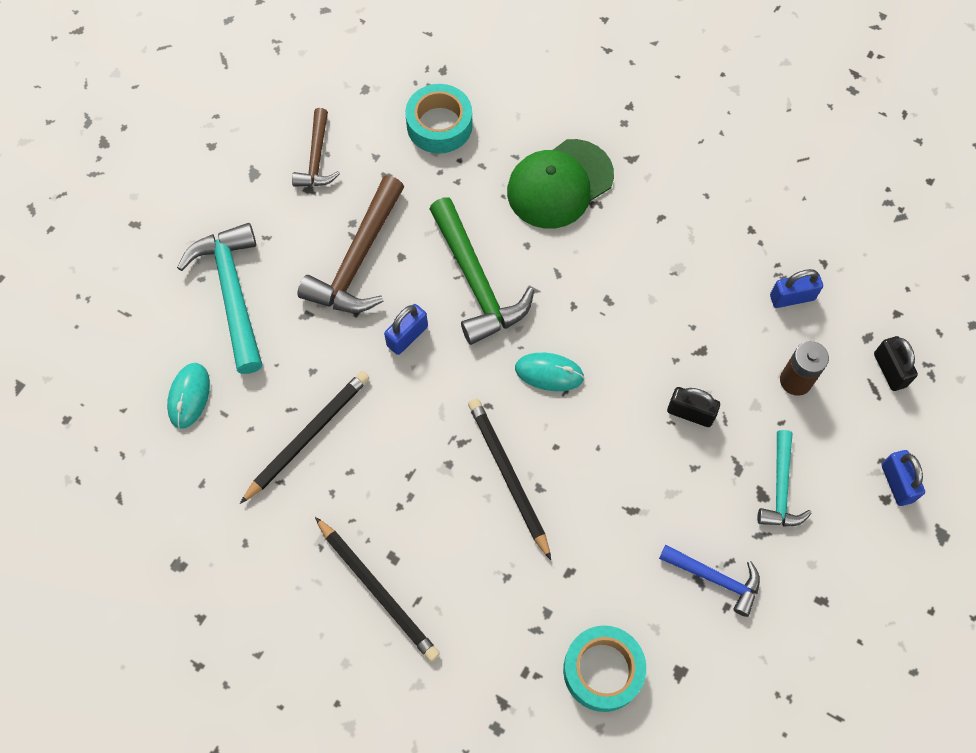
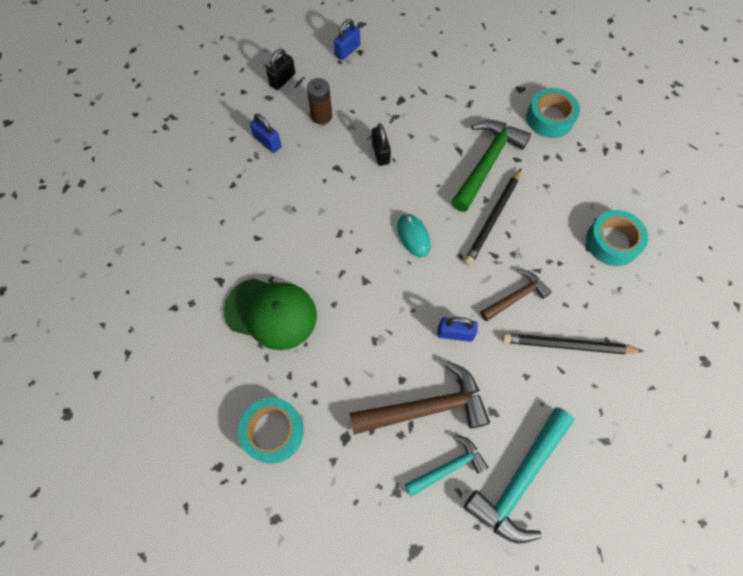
camera: 125 degrees left, 0 degrees up
(189, 396) = (611, 446): turquoise mouse -> none
(317, 158) = (365, 507): brown hammer -> brown hammer (516, 296)
(377, 590) = (612, 242): black pencil -> turquoise tape
(476, 282) = (384, 317): green hammer -> green hammer (487, 163)
(715, 578) = (462, 97): blue hammer -> none
(780, 488) = (391, 94): turquoise hammer -> turquoise hammer (448, 467)

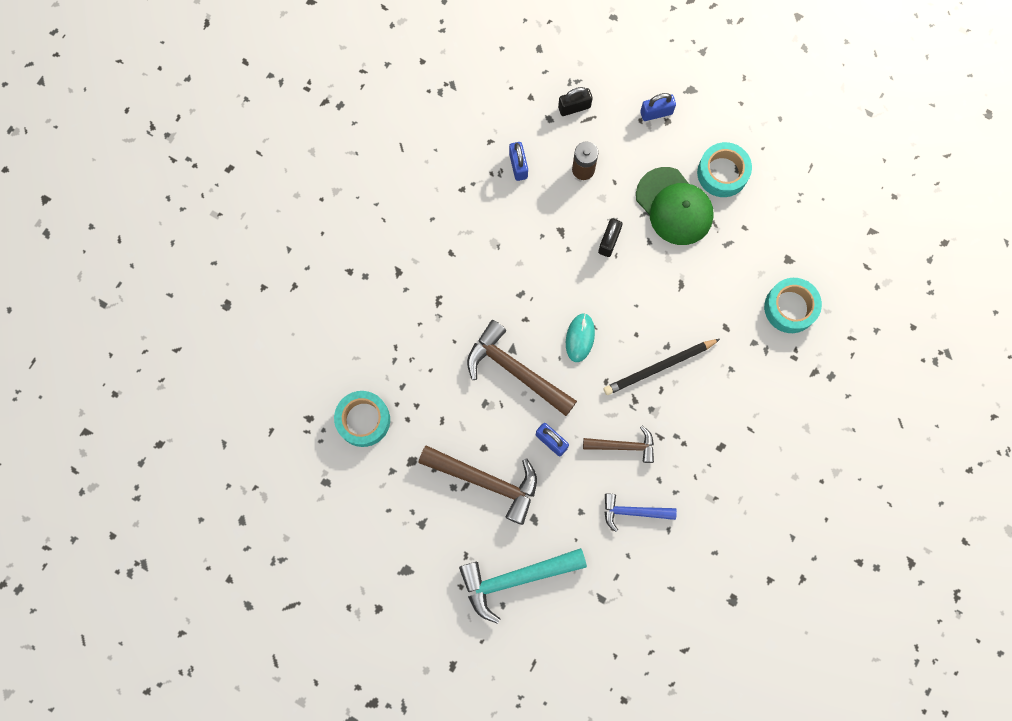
camera: 35 degrees right, 10 degrees up
(271, 313) = (420, 327): green cap -> green cap (674, 206)
(380, 296) = (515, 370): none -> brown hammer
(448, 467) = (471, 534): turquoise hammer -> none
(487, 163) = (696, 313): green hammer -> none
(568, 345) = (633, 512): black pencil -> blue hammer
(612, 242) = (744, 457): turquoise tape -> turquoise tape (722, 173)

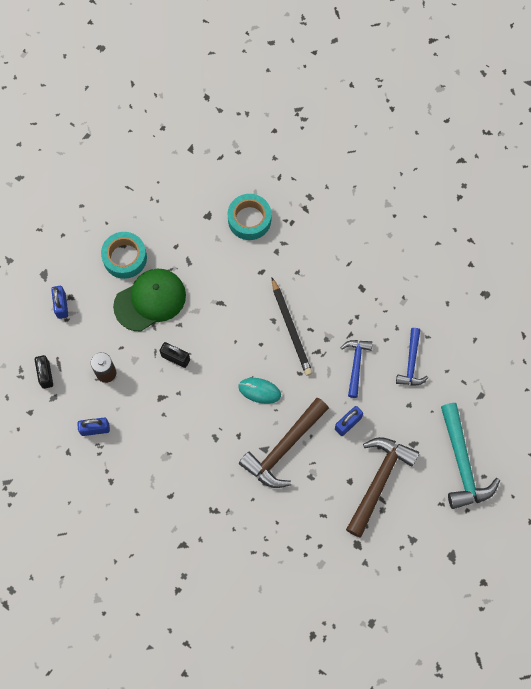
camera: 85 degrees left, 5 degrees down
(363, 420) = (318, 585): turquoise tape -> none
(624, 446) = (356, 364): brown hammer -> blue hammer

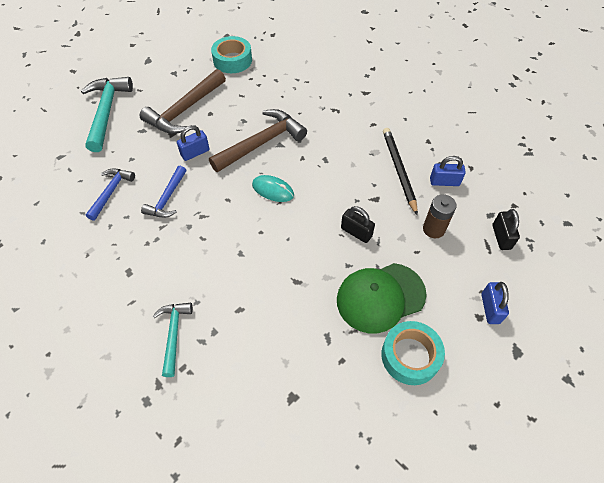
camera: 170 degrees left, 15 degrees down
(249, 220) = (237, 381): turquoise tape -> turquoise tape (232, 60)
(291, 328) = (223, 242): black pencil -> black pencil (399, 170)
(306, 244) = (173, 334): none -> turquoise hammer

